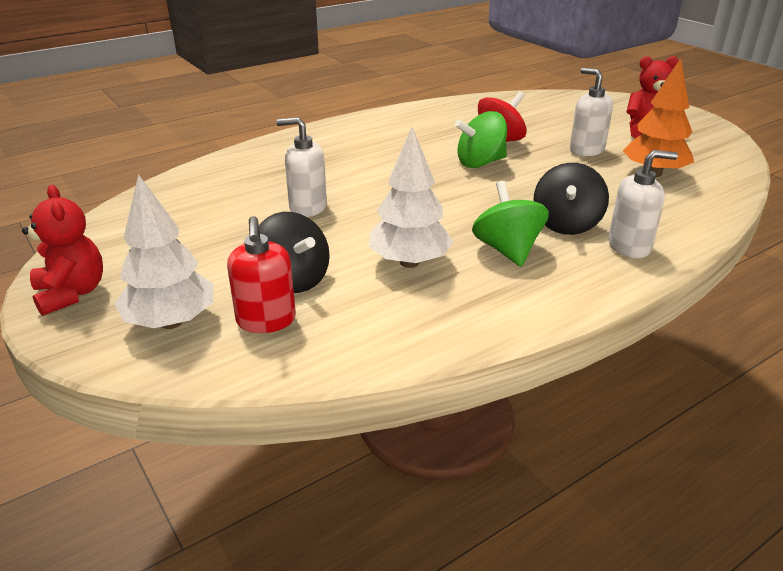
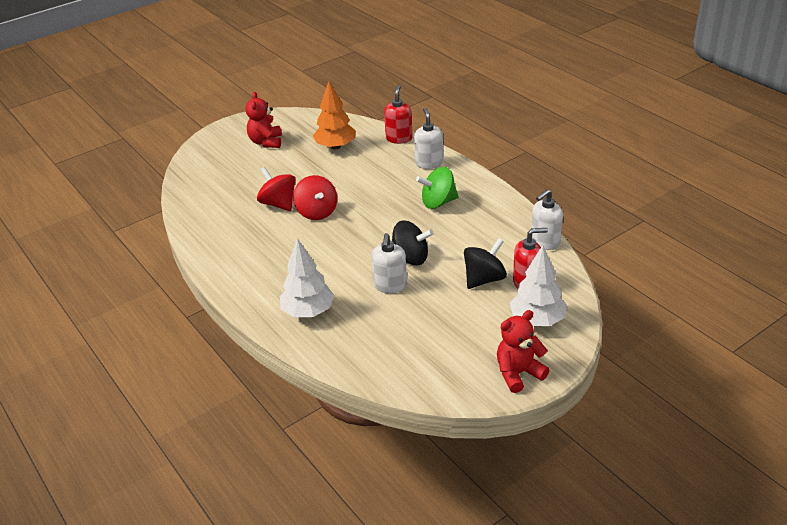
camera: 90 degrees left, 5 degrees up
(409, 262) = (457, 237): white tree -> white tree (308, 311)
(480, 163) = (317, 212): green spinning top -> red spinning top
(566, 224) = (405, 181): black spinning top -> black spinning top (410, 258)
(586, 150) = (297, 168): white soap dispenser -> white soap dispenser (545, 242)
(702, 222) = (399, 138): none -> red soap dispenser

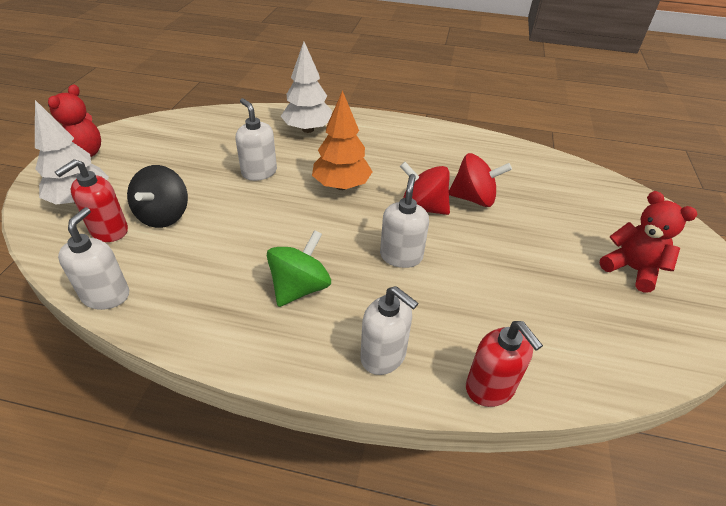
camera: 135 degrees right, 5 degrees up
(336, 146) = (547, 312): orange tree -> orange tree (341, 186)
(367, 194) = (401, 256): none -> white soap dispenser
(410, 258) = (265, 204): black spinning top -> none

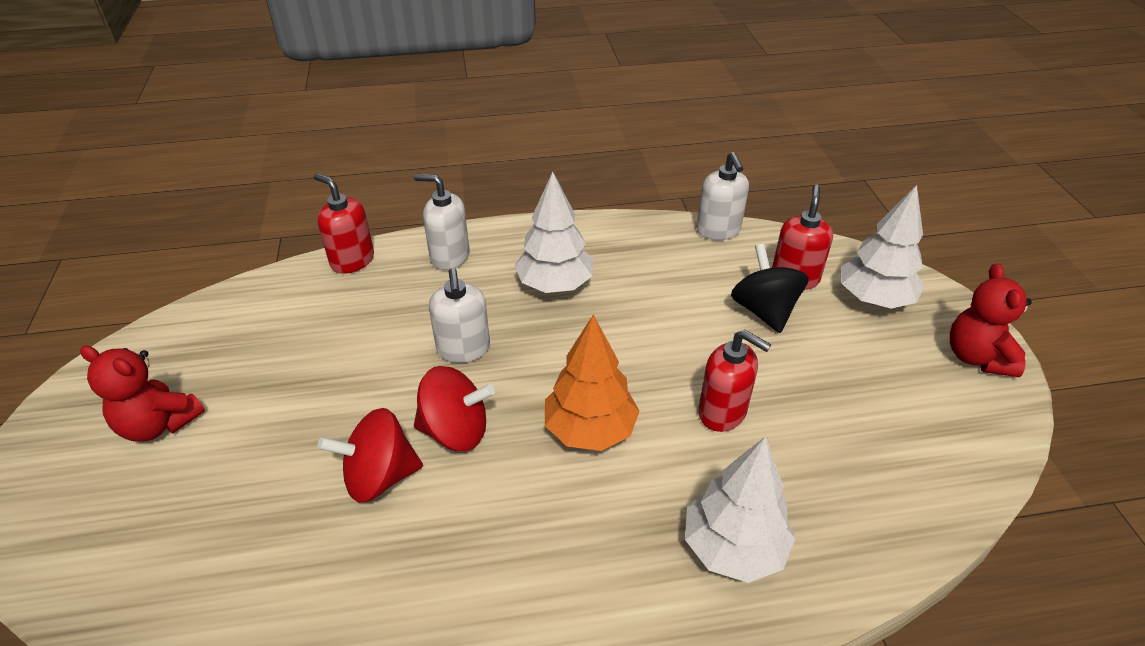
camera: 160 degrees right, 0 degrees up
(259, 172) = (722, 412): white soap dispenser -> red soap dispenser
(300, 288) = (555, 285): green spinning top -> white tree

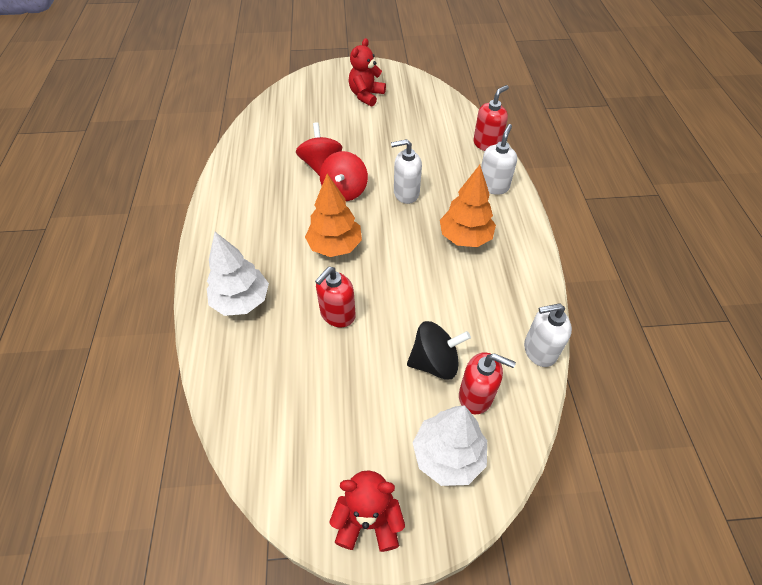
camera: 95 degrees right, 10 degrees up
(555, 285) = (465, 237): white tree -> orange tree

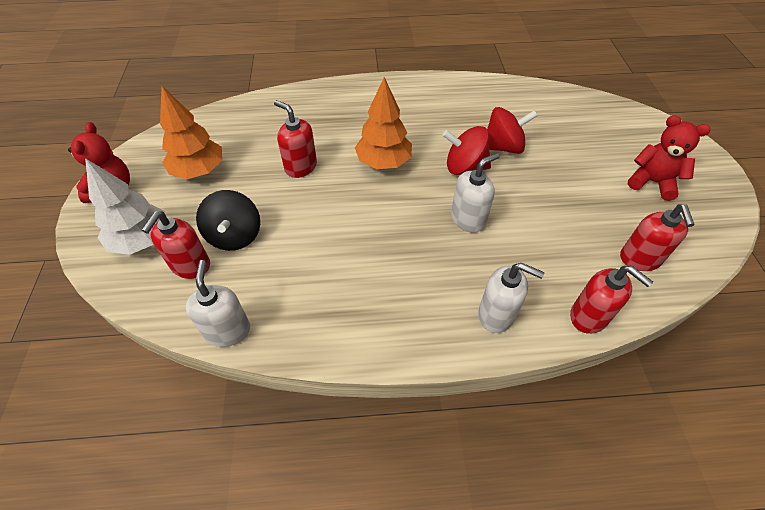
camera: 90 degrees right, 0 degrees up
(241, 301) = (322, 109): white tree -> none
(406, 193) = (468, 219): white soap dispenser -> white soap dispenser turned 60 degrees clockwise
(437, 115) = (640, 259): none -> red soap dispenser
(465, 237) = (398, 273): orange tree -> orange tree (199, 171)

